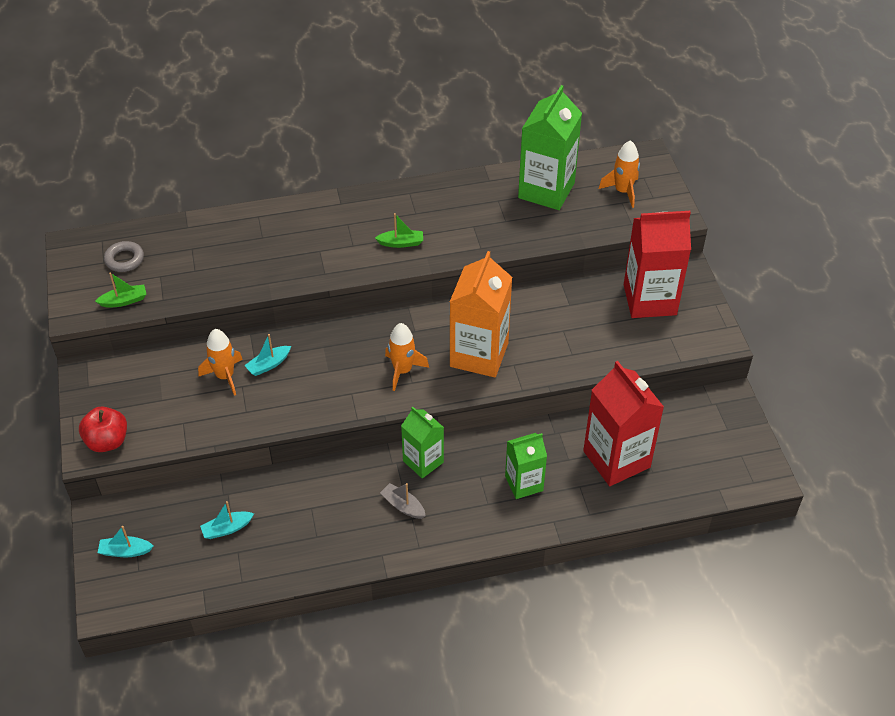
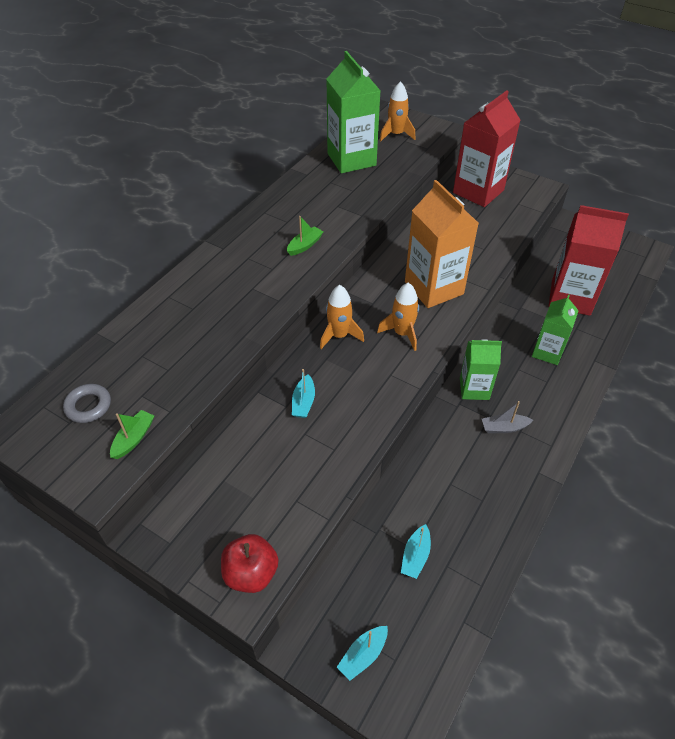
camera: 45 degrees left, 0 degrees up
(225, 376) = (281, 437): orange rocket -> orange rocket (339, 335)

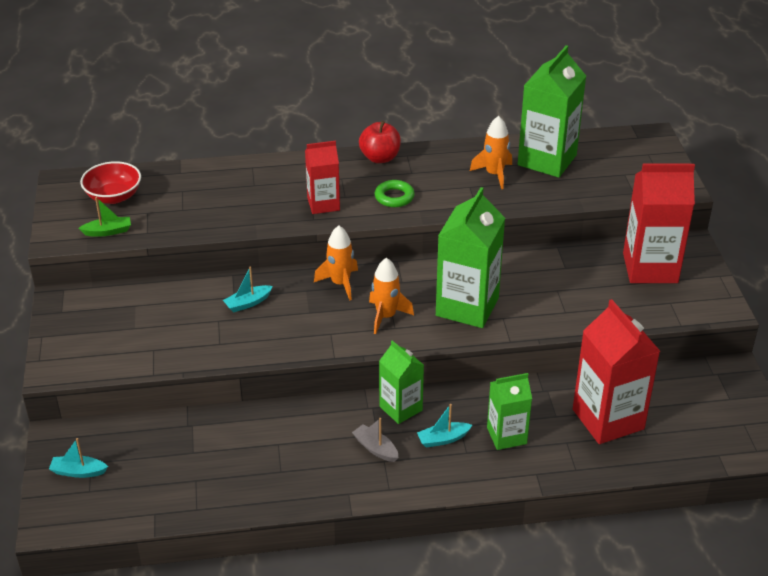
camera: 50 degrees right, 10 degrees down
(88, 406) = (113, 196): grey ring -> red bowl
(251, 573) = (73, 361): red apple -> red apple (380, 158)
(267, 285) = (323, 204): none -> red carton
(305, 245) = (394, 197): green boat -> green ring
(396, 134) = (626, 165): orange rocket -> orange rocket (494, 174)
(415, 556) = (187, 458): turquoise boat -> turquoise boat (443, 439)
(434, 288) = (467, 307): orange carton -> green carton

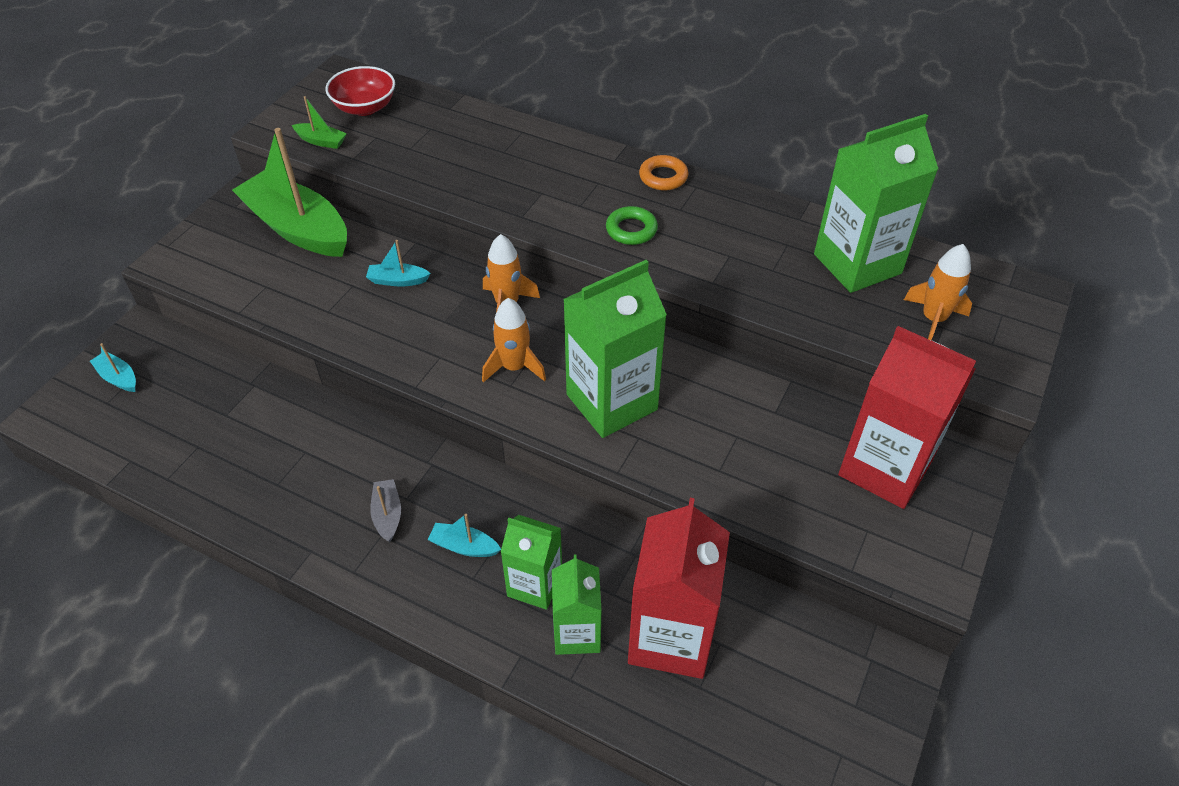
camera: 35 degrees right, 10 degrees up
(132, 304) = (298, 228): none -> green boat
(323, 204) = (549, 204): red carton -> none
(380, 158) = (663, 177): red apple -> orange ring
(400, 408) = (458, 482): green carton -> green carton (577, 633)
(494, 174) = (774, 253): orange rocket -> orange rocket (933, 319)

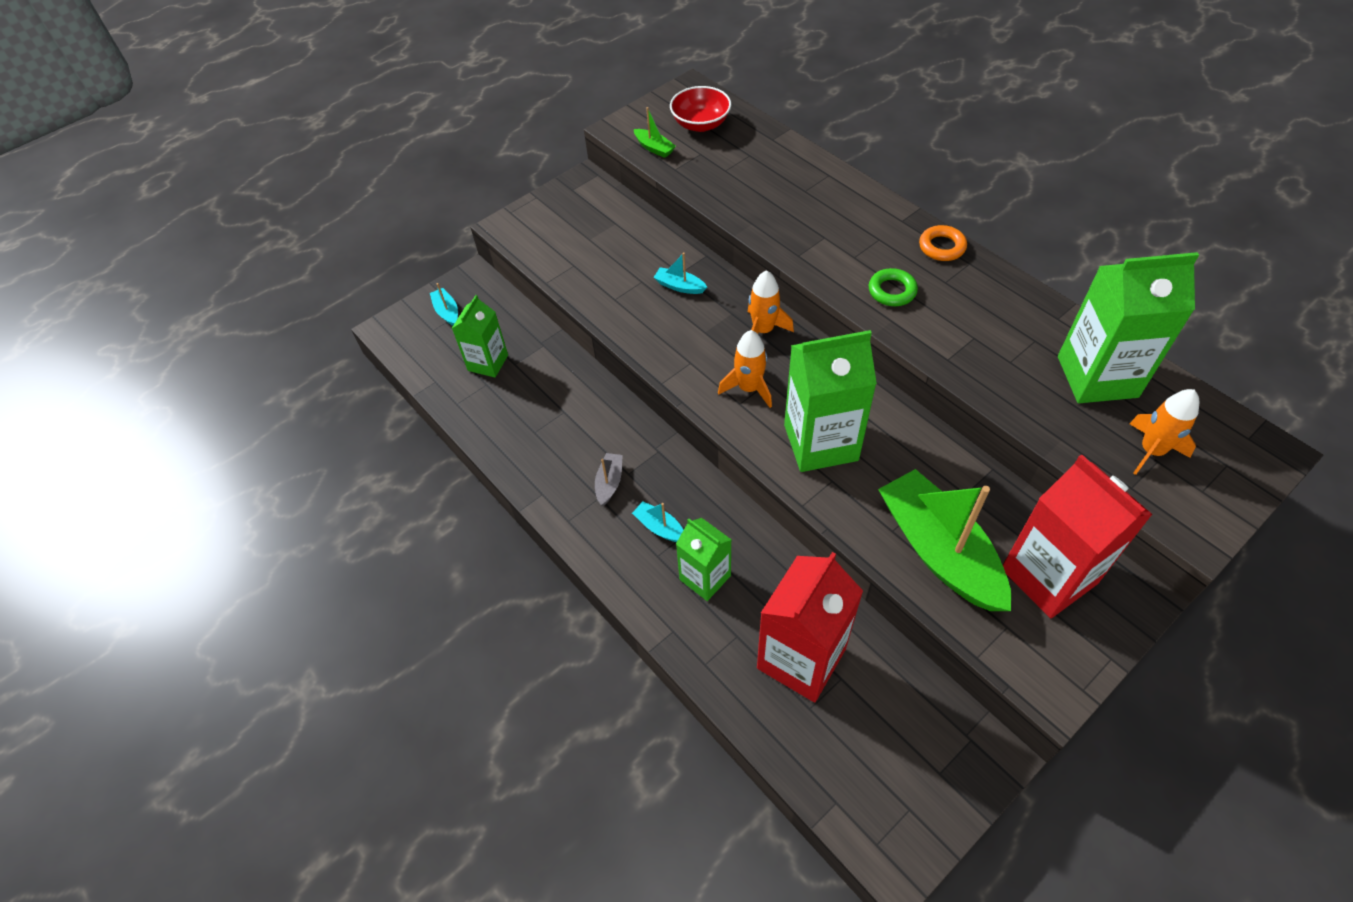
camera: 25 degrees right, 5 degrees up
(298, 228) = (615, 220): green boat -> green boat (939, 551)
(577, 633) = (724, 628): green carton -> green carton (488, 363)

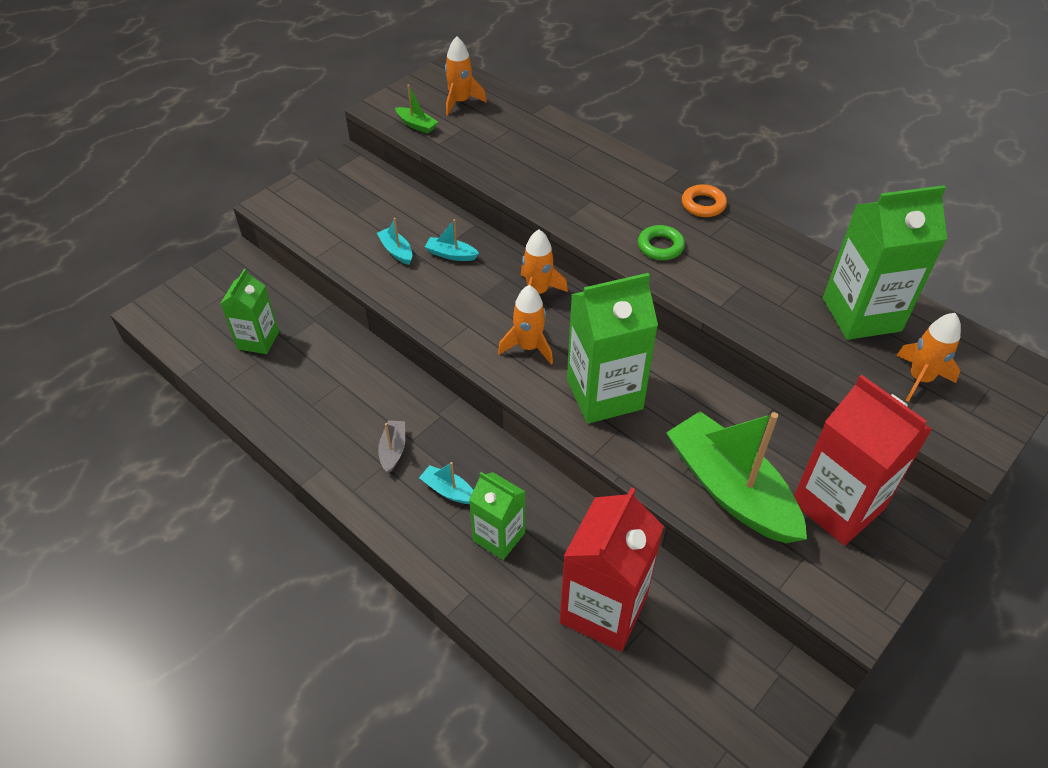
camera: 10 degrees left, 5 degrees down
(447, 312) = (212, 293): turquoise boat -> turquoise boat (396, 251)
(700, 124) = (460, 102): red bowl -> orange rocket

